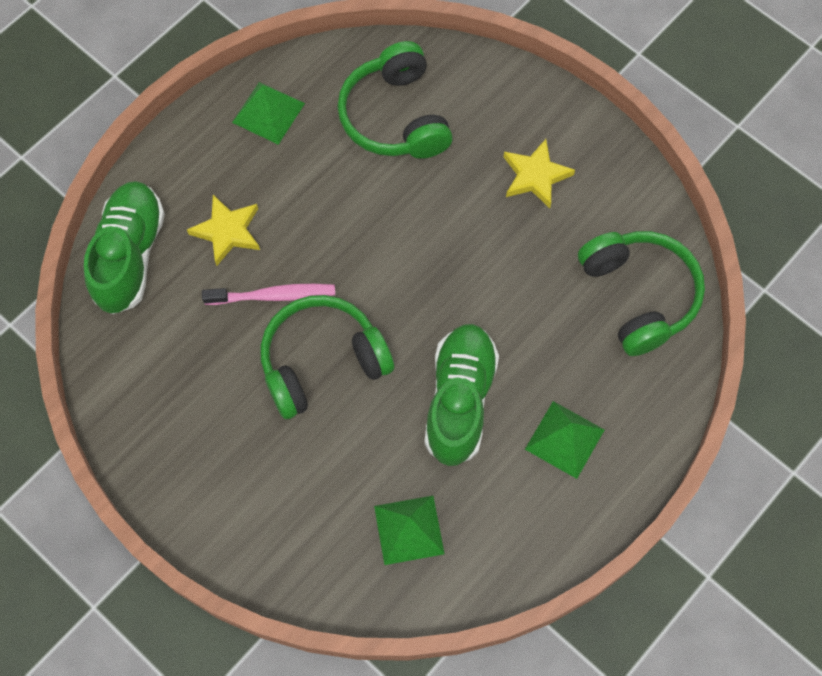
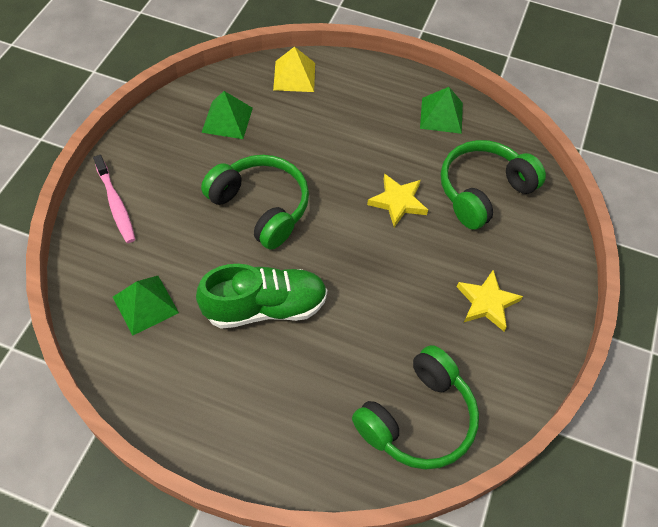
camera: 65 degrees right, 10 degrees down
(130, 255) = (294, 76): green shoe -> yellow pyramid
(227, 231) = (337, 121): yellow star -> yellow star (398, 202)
(273, 296) = (300, 162): pink toothbrush -> pink toothbrush (116, 204)
(565, 439) = (260, 396): green pyramid -> green pyramid (227, 120)

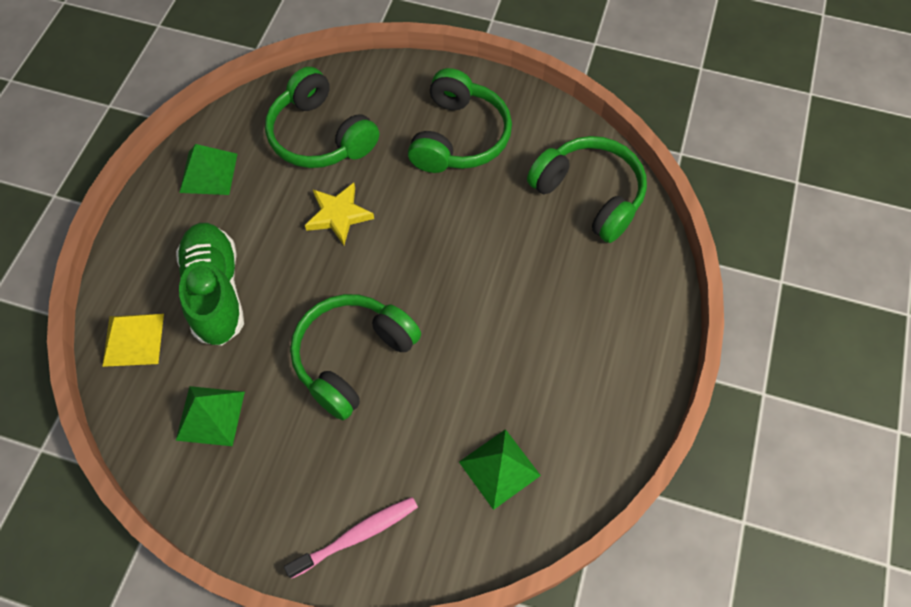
camera: 90 degrees left, 5 degrees up
(265, 307) = (487, 339): green shoe -> green shoe (216, 292)
(487, 302) = (459, 137): yellow star -> green headphones

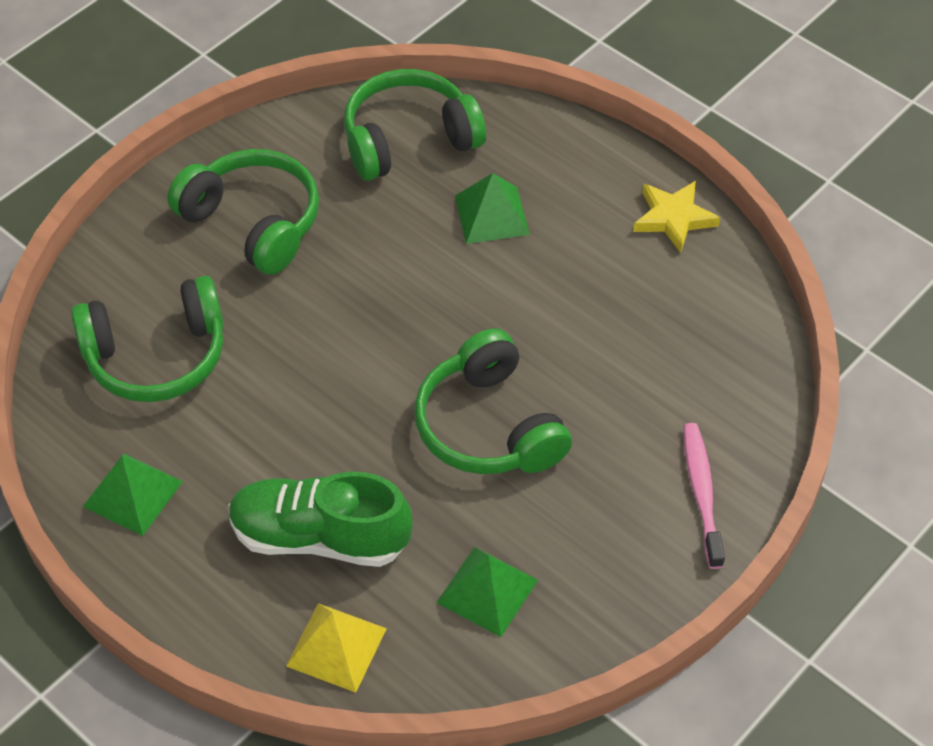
camera: 65 degrees left, 10 degrees down
(338, 215) = (288, 376): yellow star -> yellow star (674, 218)
(499, 468) = (687, 342): green pyramid -> green pyramid (492, 215)

